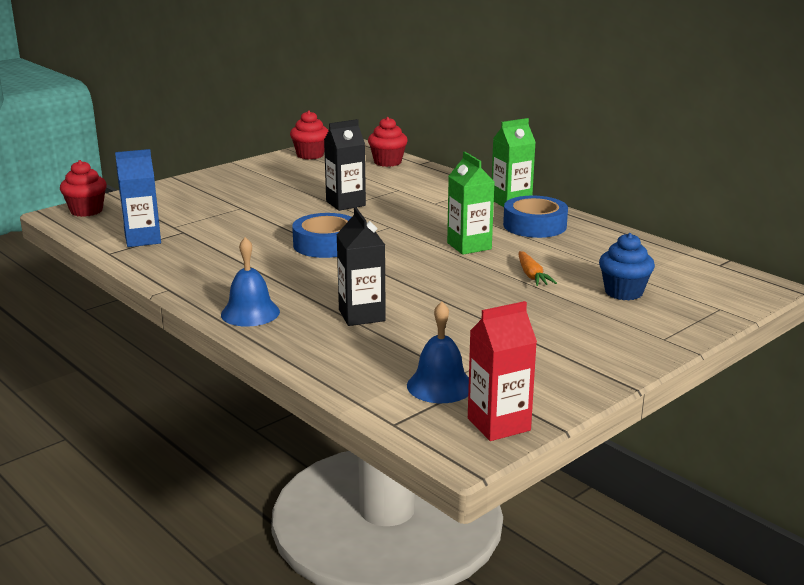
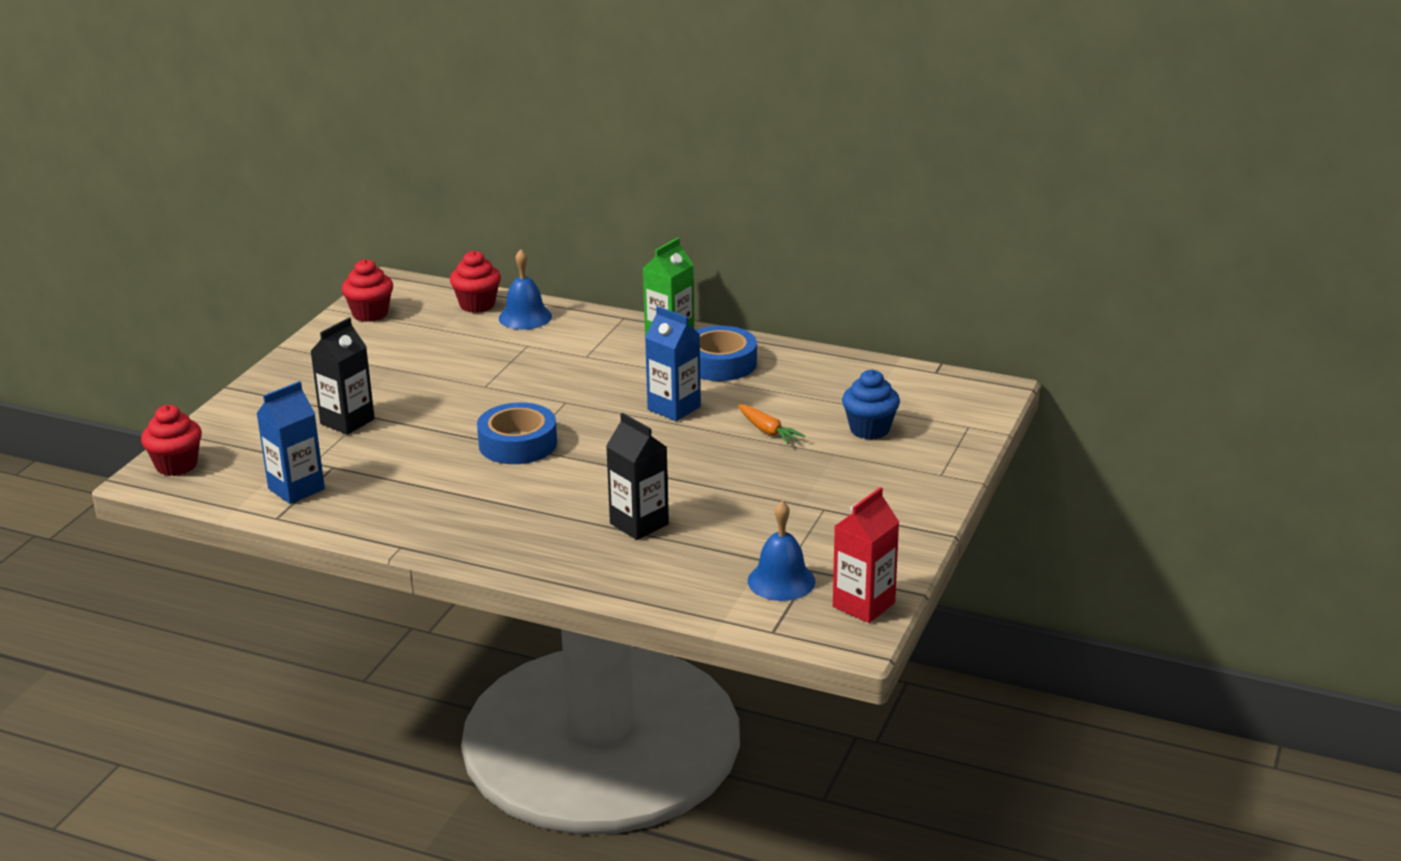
camera: 25 degrees left, 5 degrees up
(250, 313) = (521, 552): blue bell -> blue bell (525, 317)
(345, 203) = (485, 380): black carton -> black carton (347, 421)
(469, 246) = (674, 408): green carton -> blue carton

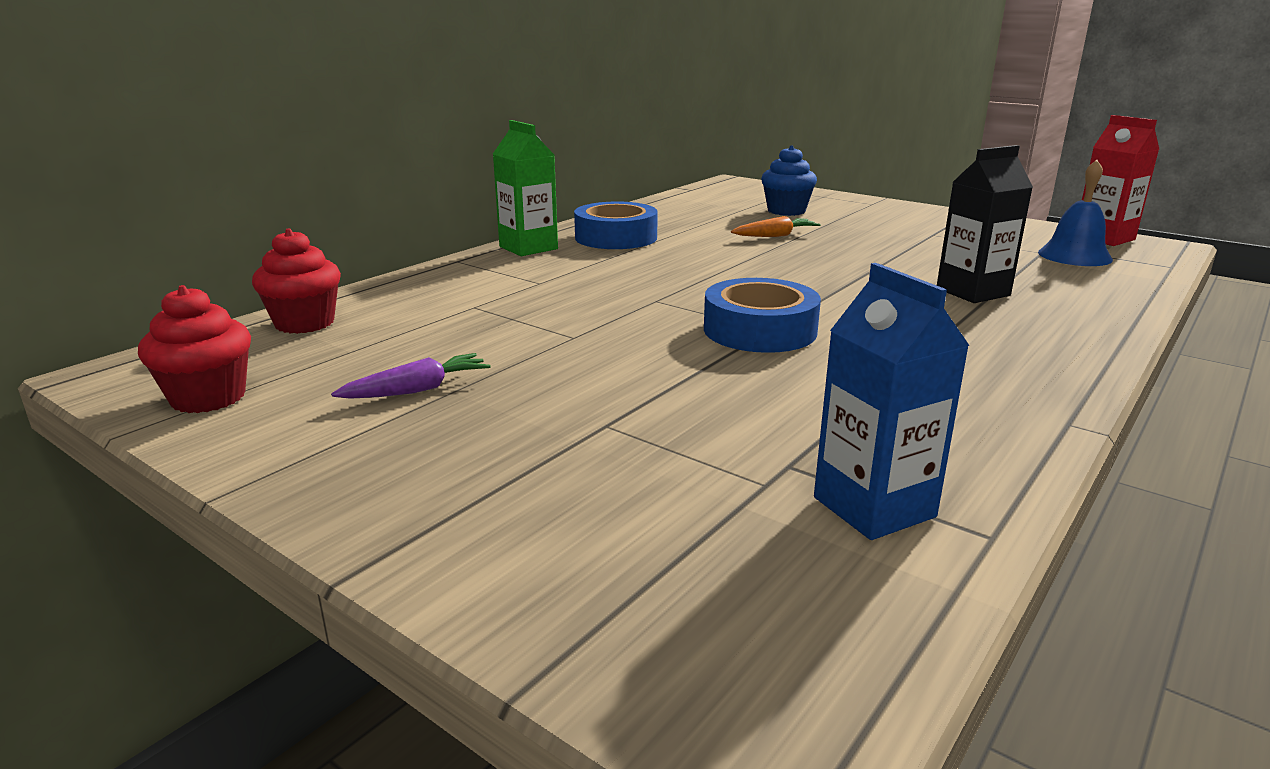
camera: 75 degrees left, 5 degrees down
(176, 465) = (725, 686): red cupcake -> none
(347, 421) = (620, 441): black carton -> none
(393, 359) = (417, 390): none -> purple carrot
(525, 317) = (387, 301): blue bell -> none
(674, 408) = (706, 260): blue carton -> none

